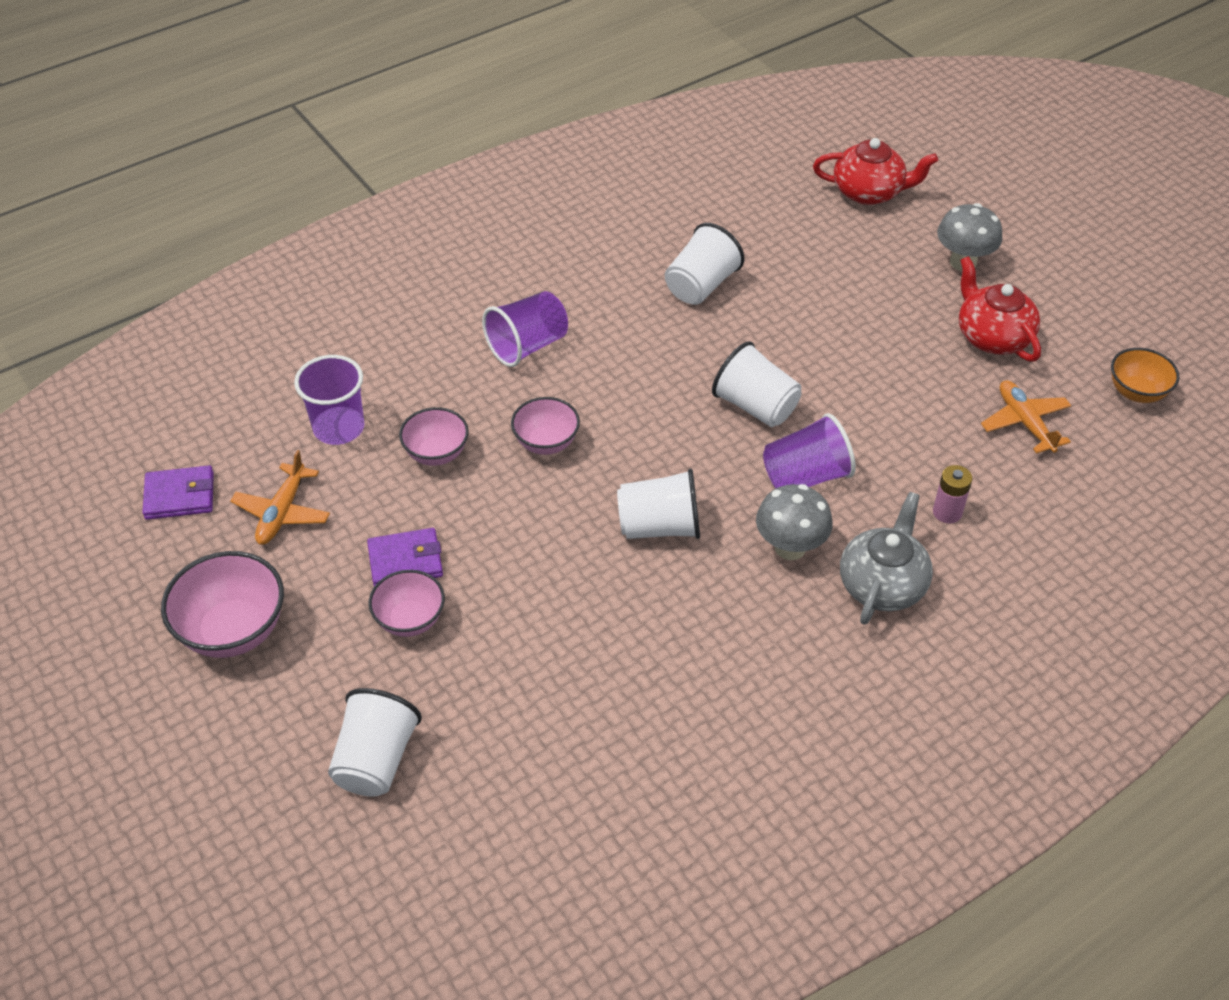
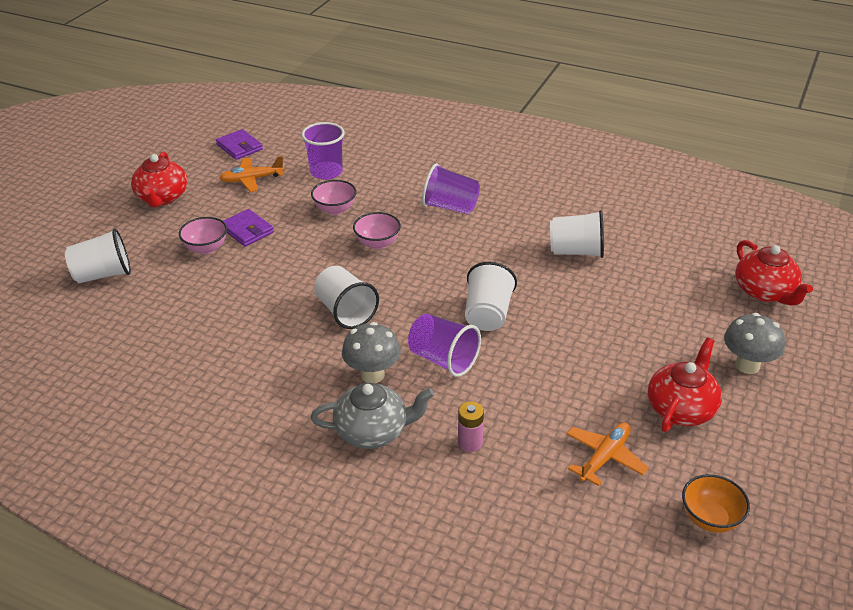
camera: 60 degrees right, 10 degrees down
(233, 631) = (162, 197): pink bowl -> red teapot

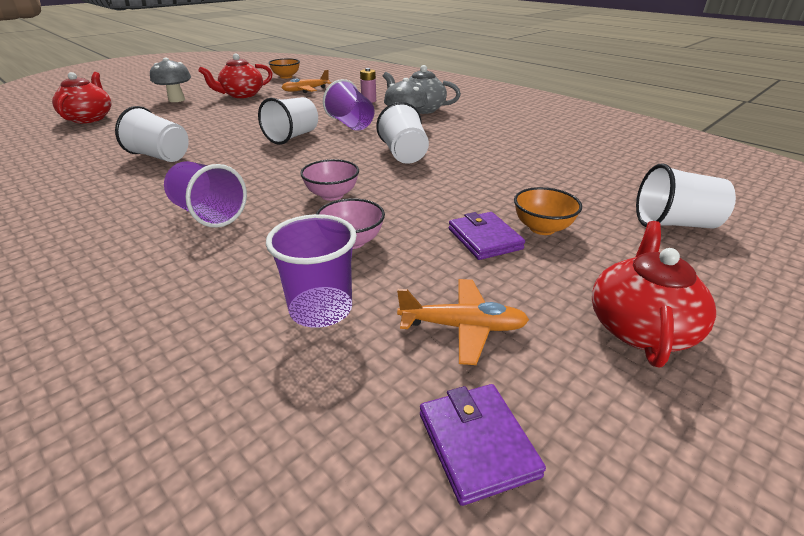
camera: 160 degrees left, 5 degrees down
(206, 248) = (542, 228): pink bowl -> orange bowl

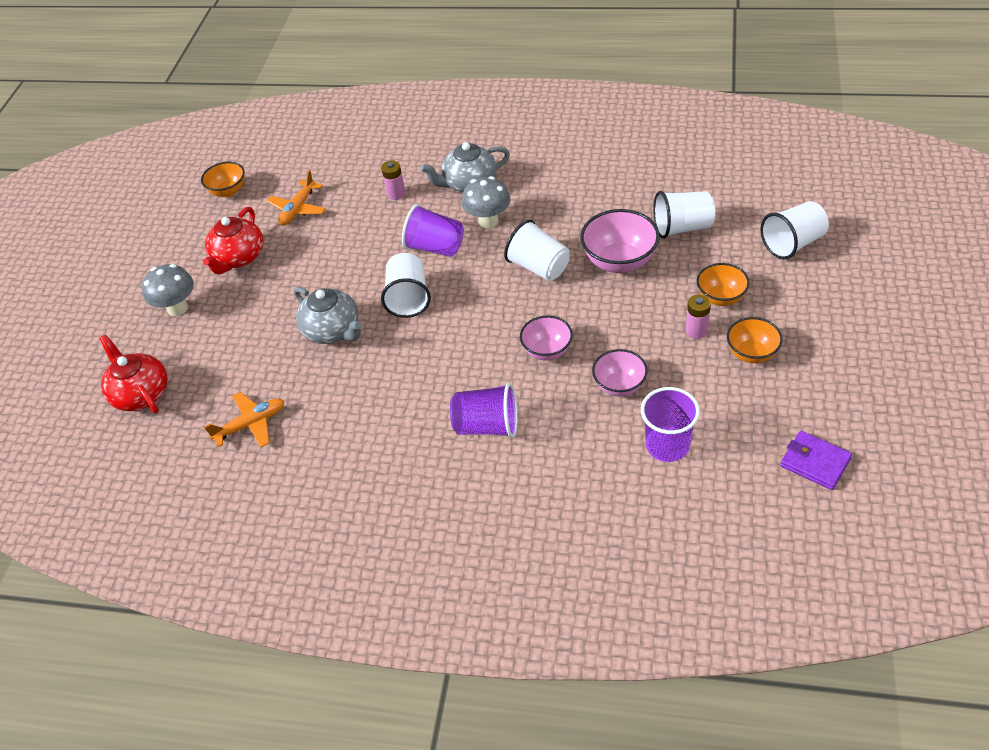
camera: 30 degrees left, 15 degrees up
(160, 156) = (332, 396): white cup -> white cup (682, 228)
(224, 133) = (333, 330): none -> grey teapot
(463, 327) = (750, 406): orange plane -> orange plane (251, 424)
(473, 173) = (619, 261): none -> pink bowl
(484, 239) = (696, 330): purple wallet -> pink battery
(524, 282) = (751, 353): none -> orange bowl
(639, 327) = (831, 349): red teapot -> none

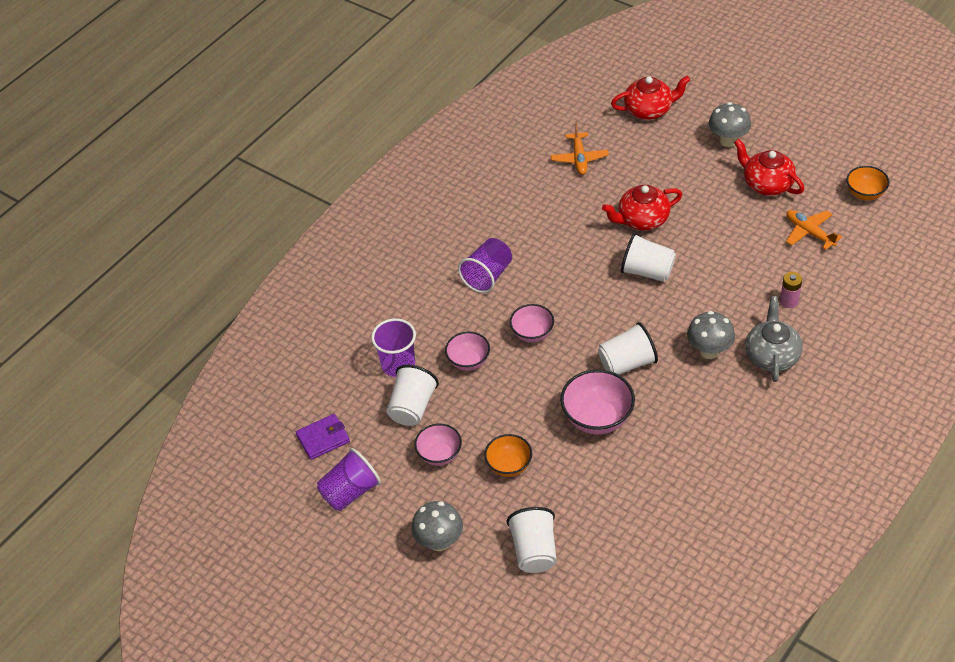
camera: 115 degrees right, 0 degrees up
(333, 330) = (642, 220): grey teapot -> red teapot
(435, 247) = (697, 306): purple cup -> purple cup (350, 492)
(682, 228) = (609, 482): white cup -> white cup (412, 407)
(696, 330) = (486, 432): pink battery -> none
(751, 353) = (439, 455): orange bowl -> pink bowl
(843, 308) = (439, 542): none -> grey mushroom

